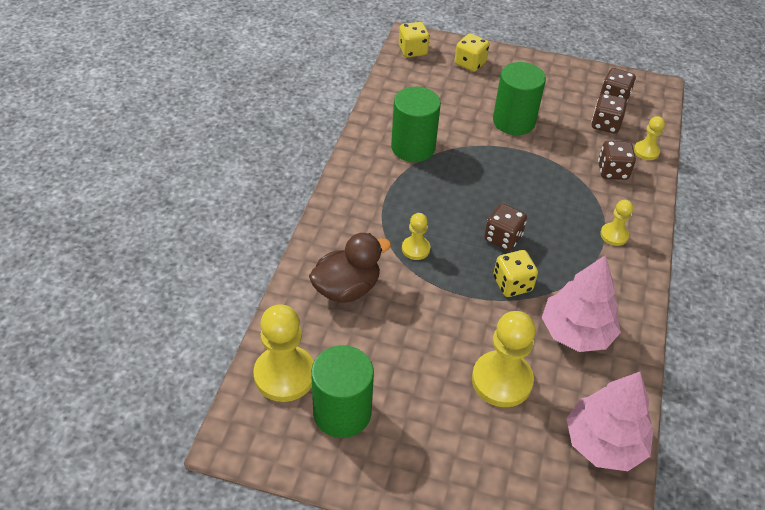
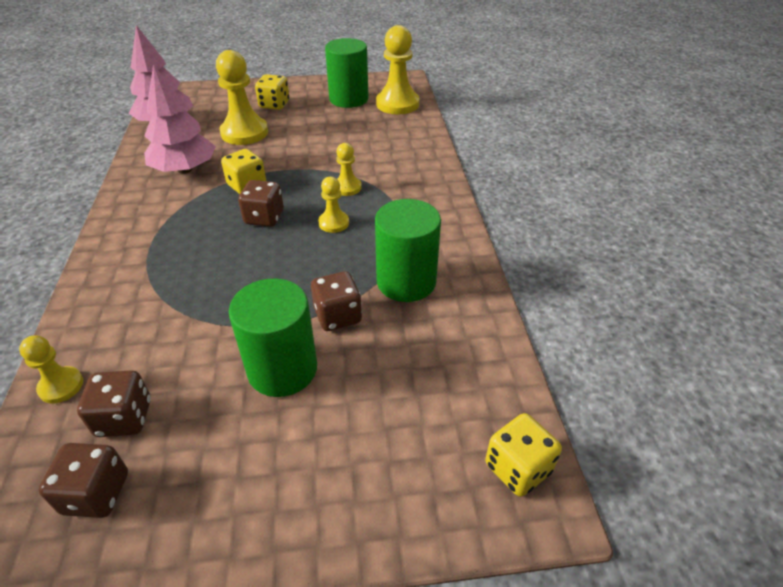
camera: 160 degrees right, 5 degrees down
(347, 288) = (389, 150): brown duck -> none
(470, 63) = (397, 477): yellow dice -> yellow dice (274, 105)
(612, 171) = (125, 333): brown dice -> brown dice (338, 316)
(614, 235) = (137, 253): yellow pawn -> yellow pawn (334, 223)

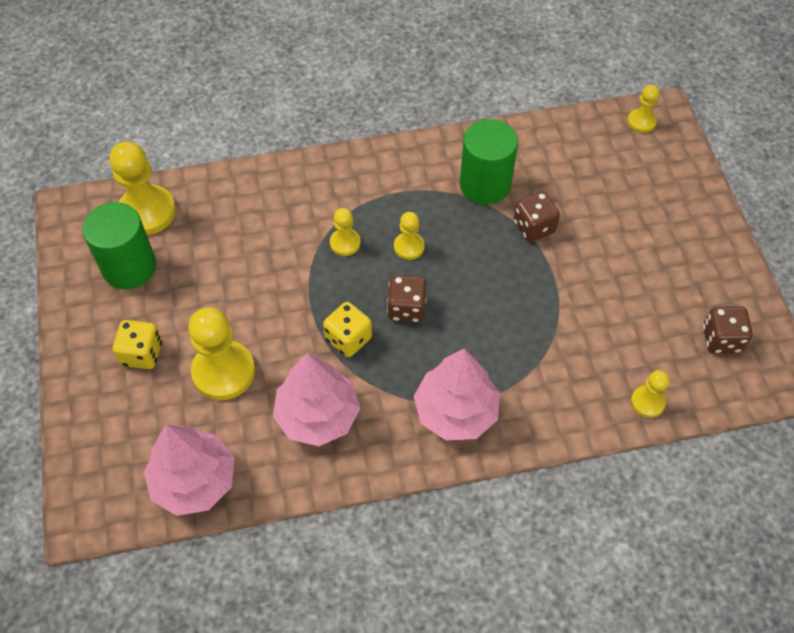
camera: 95 degrees left, 15 degrees up
(124, 418) = (663, 345): brown dice -> none
(143, 239) = (456, 411): none -> pink tree
(282, 369) = (596, 255): green cylinder -> none
(517, 468) = (641, 122): yellow dice -> yellow pawn

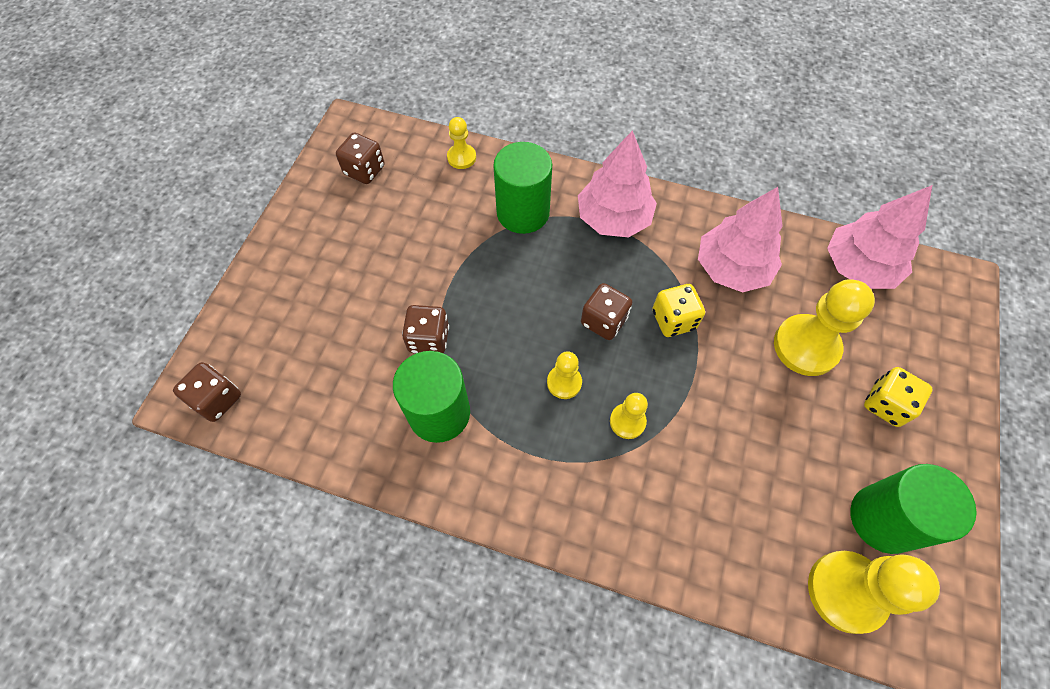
camera: 150 degrees left, 5 degrees up
(543, 373) = (523, 212): none -> green cylinder
(641, 122) = (217, 399): yellow pawn -> brown dice

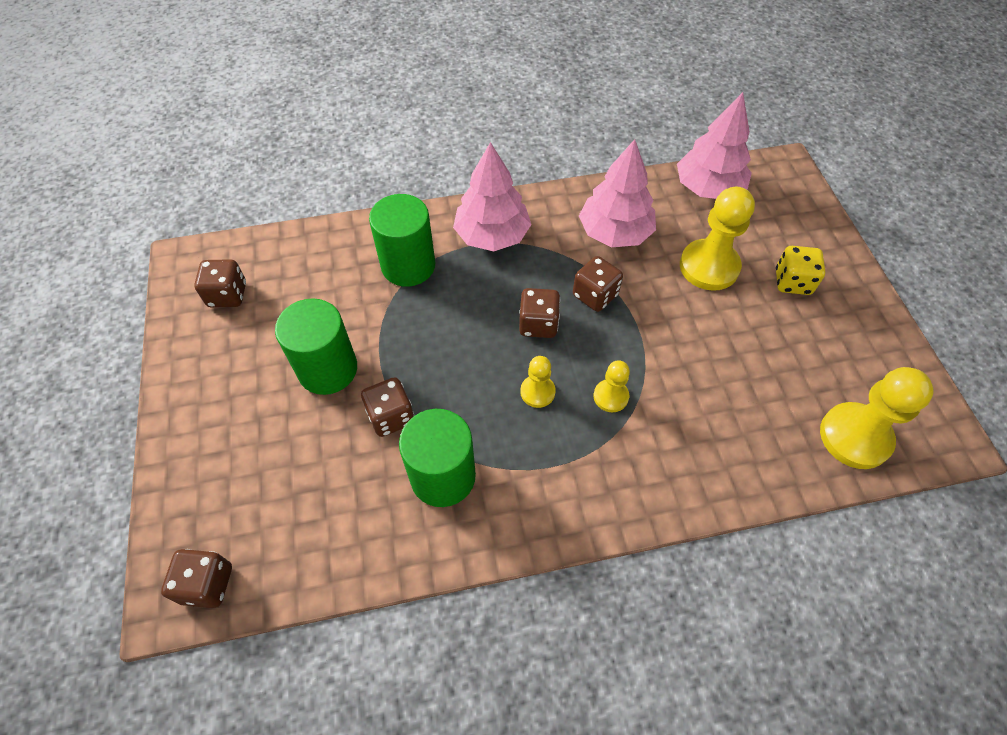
camera: 30 degrees left, 5 degrees down
(461, 157) = (319, 242): yellow pawn -> none
(673, 320) = (595, 295): yellow dice -> brown dice
(883, 519) = (844, 368): green cylinder -> green cylinder (328, 369)

